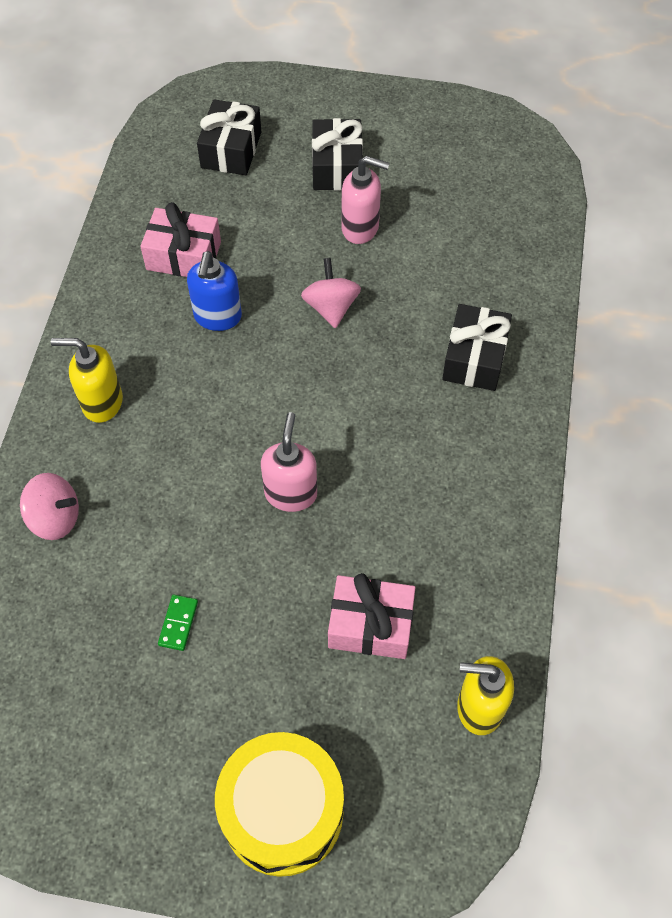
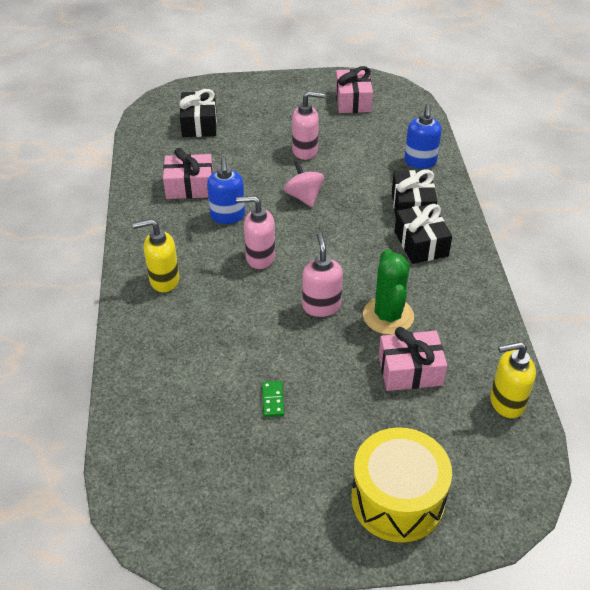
camera: 15 degrees left, 15 degrees down
(55, 518) = (155, 355): pink spinning top -> none
(237, 395) = (260, 257): none -> pink soap dispenser
(337, 167) = (275, 121): black gift -> black gift (421, 244)
(373, 531) = (388, 316): none -> green cactus
(460, 152) = (353, 101): none -> pink gift
(515, 282) = (420, 162): none -> blue soap dispenser

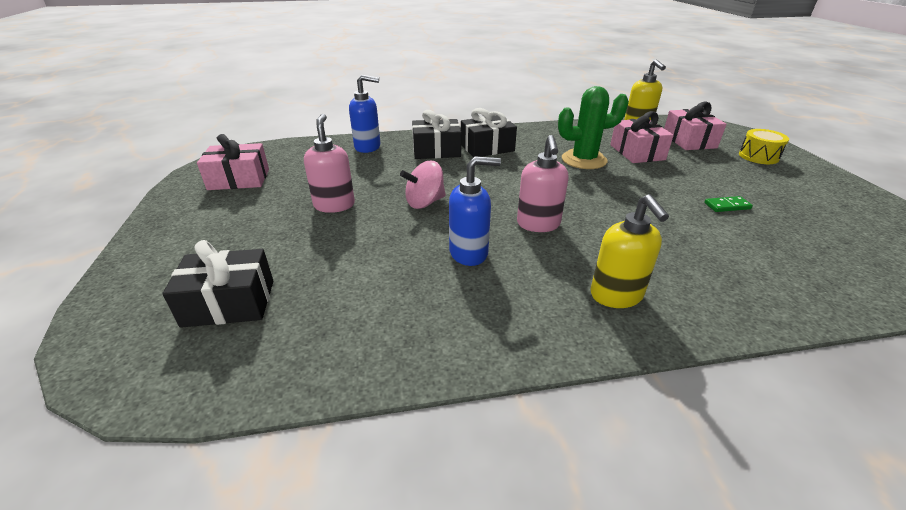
camera: 95 degrees left, 10 degrees down
(189, 186) = (405, 295): pink gift -> pink gift (689, 141)
(321, 306) = (591, 188): pink soap dispenser -> none
(397, 499) = (758, 156): yellow drum -> yellow drum, size x0.53

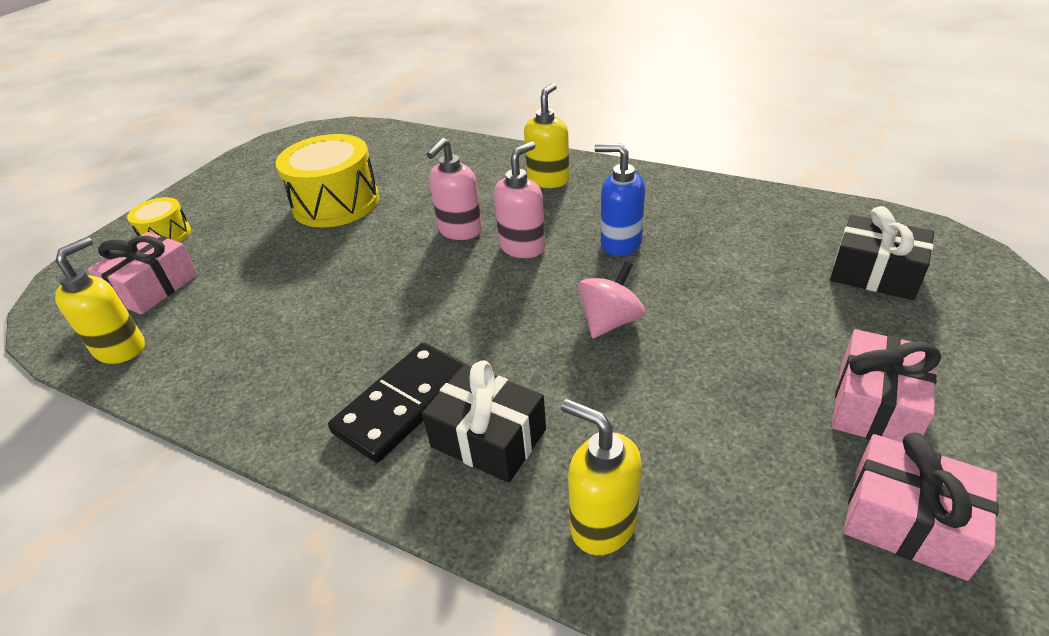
camera: 140 degrees left, 5 degrees up
(334, 205) = (734, 366): pink soap dispenser -> pink soap dispenser (460, 231)
(368, 147) = (602, 524): blue soap dispenser -> yellow soap dispenser
(425, 202) = (610, 321): pink spinning top -> pink spinning top turned 60 degrees counterclockwise
(487, 148) = (403, 404): black gift -> black domino
(584, 160) = (330, 311): green cactus -> none
(637, 152) = (249, 295): pink gift -> pink gift (875, 405)
(727, 206) = (336, 203): green domino -> yellow drum

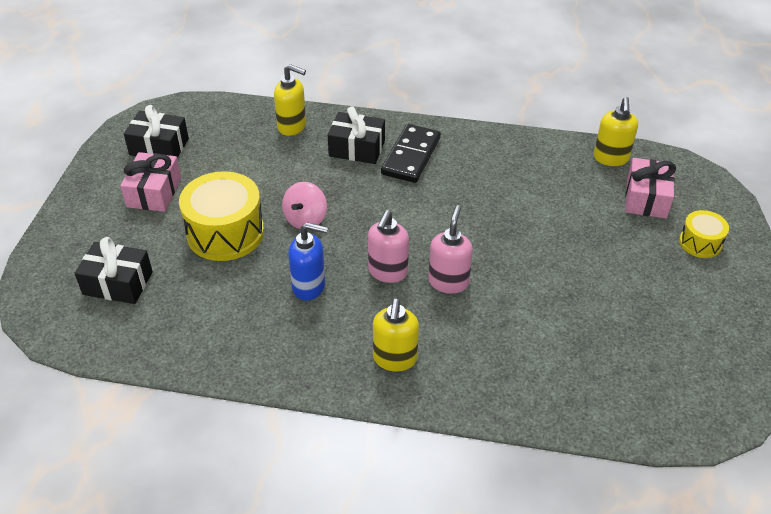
camera: 160 degrees right, 5 degrees up
(336, 203) = (585, 299): yellow drum -> yellow drum (225, 233)
(908, 521) = (159, 147): pink gift -> black gift

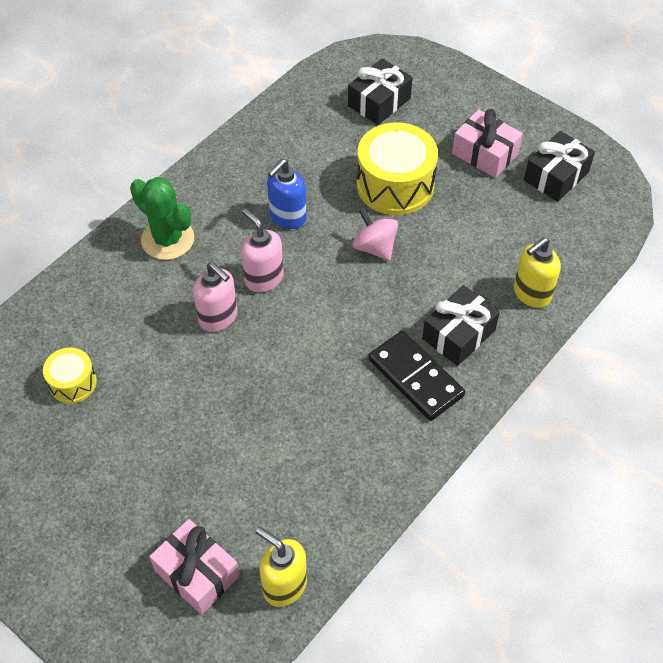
camera: 120 degrees right, 10 degrees up
(395, 359) = (167, 239): yellow soap dispenser -> green cactus
(700, 243) = (99, 577): yellow drum -> yellow drum (73, 383)

